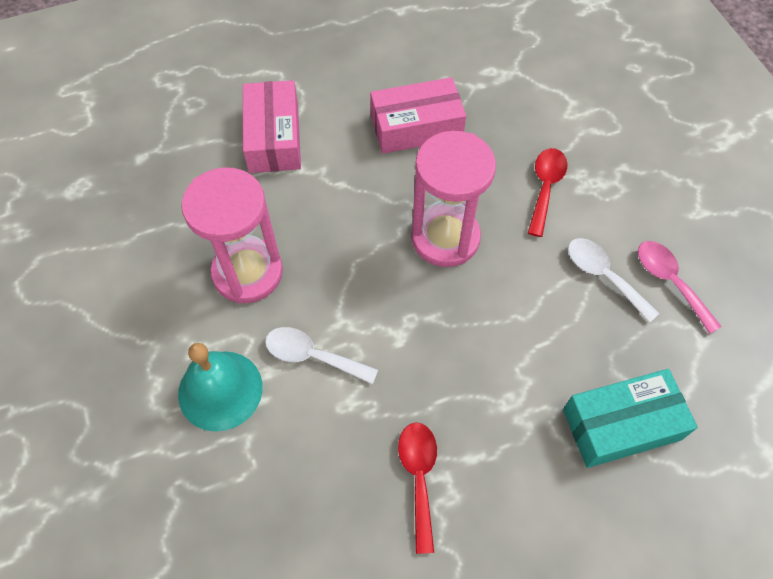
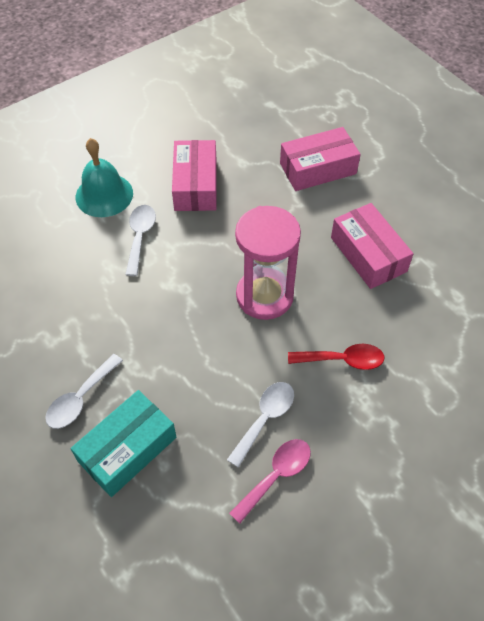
camera: 75 degrees right, 5 degrees down
(247, 272) = (196, 185): pink hourglass -> pink box
(419, 477) = (62, 318): red spoon -> none
(545, 469) = (80, 398): none -> white spoon
(621, 424) = (127, 449): turquoise box -> turquoise box turned 75 degrees clockwise

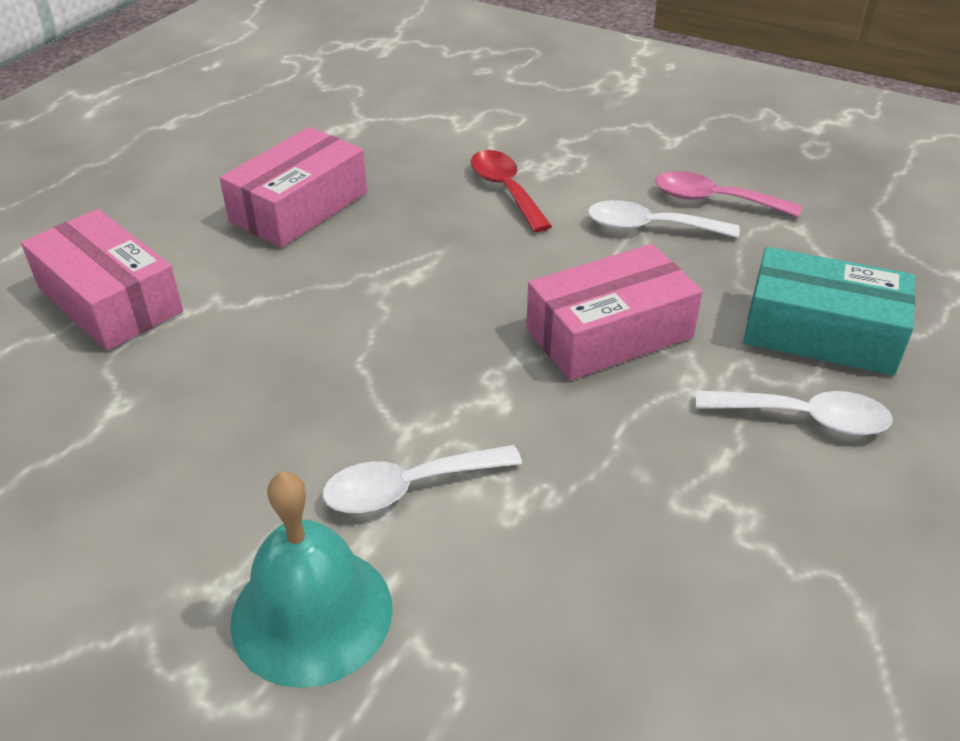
camera: 115 degrees left, 15 degrees down
(196, 185) = (214, 454): pink box -> pink box (609, 333)
(264, 296) = (446, 282): pink hourglass -> none

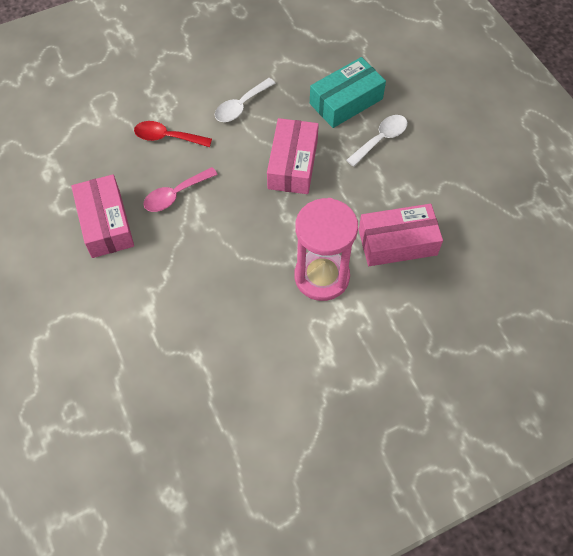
camera: 55 degrees left, 20 degrees up
(109, 300) = (115, 332): pink box -> pink box (397, 242)
(312, 613) = (357, 335): turquoise bell -> none
(408, 487) = (321, 276): white spoon -> pink hourglass
(714, 200) = (242, 72): pink spoon -> pink spoon (175, 195)

